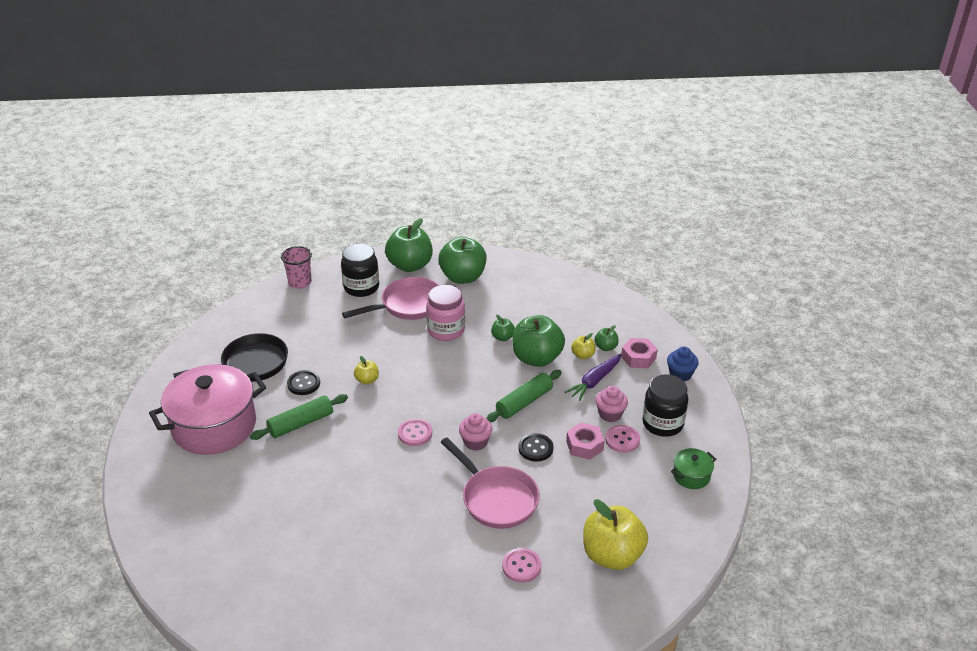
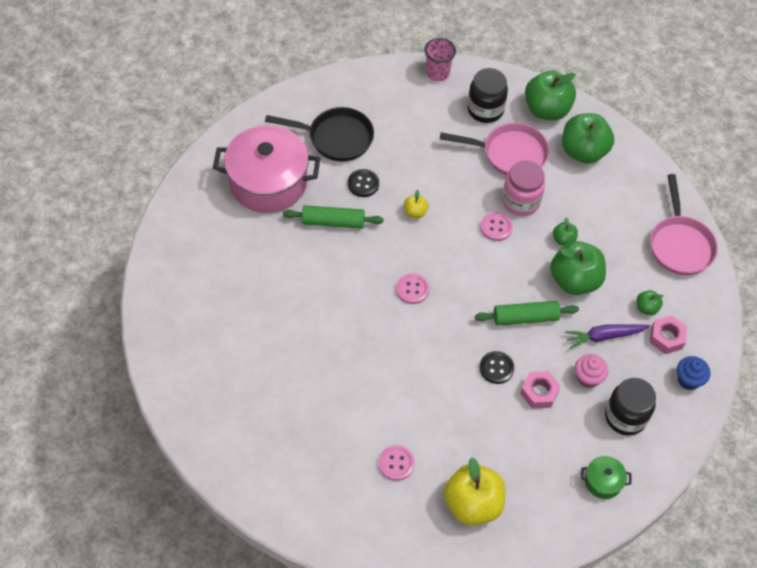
camera: 35 degrees right, 20 degrees up
(475, 442) = (453, 329): pink cupcake -> none
(496, 499) = (426, 392): pink pan -> pink pan (680, 244)
(583, 355) = (618, 303): yellow apple -> none
(622, 440) = (576, 409): pink button -> pink button (496, 227)

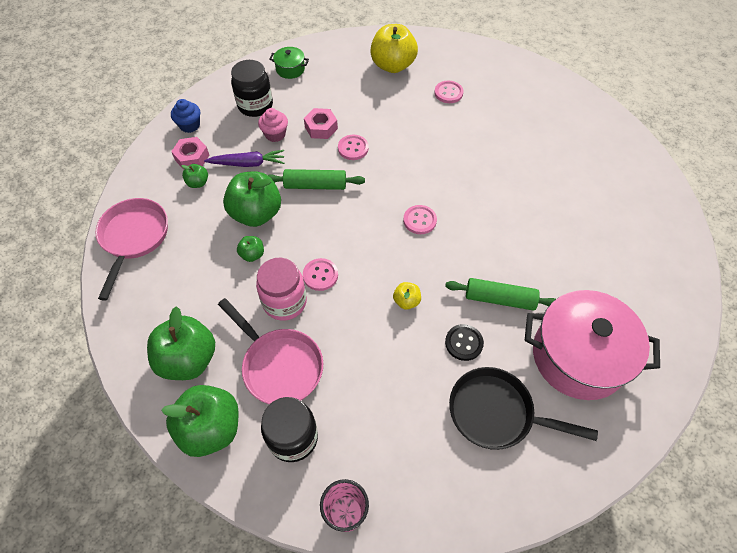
camera: 170 degrees left, 0 degrees up
(496, 368) = (353, 148): black button -> pink button
(510, 154) = (279, 366): pink pan -> pink pan turned 150 degrees counterclockwise

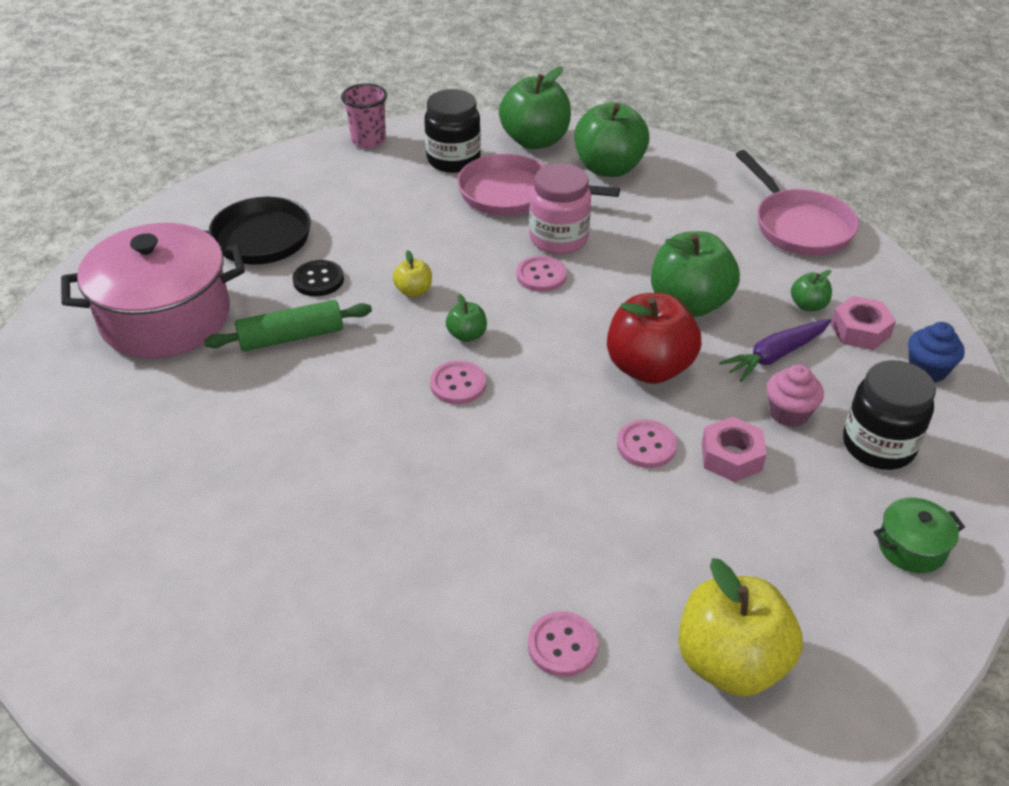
camera: 150 degrees right, 15 degrees down
(252, 255) = (643, 263): green apple -> green apple (467, 335)
(315, 185) = (649, 368): green rolling pin -> red apple

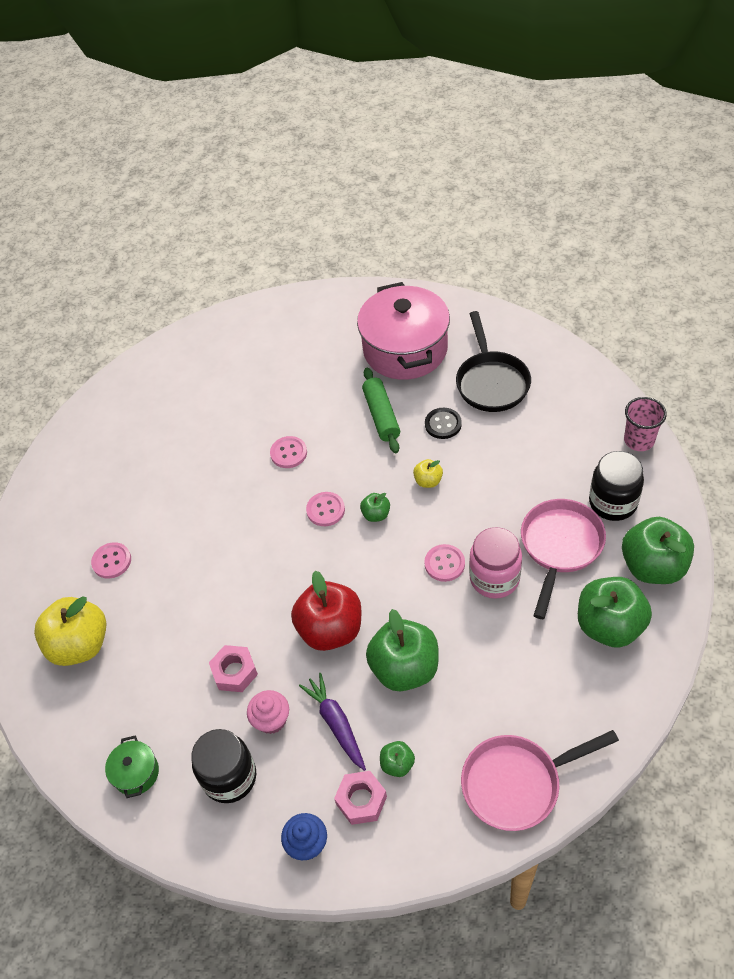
camera: 100 degrees right, 10 degrees up
(646, 445) = (253, 619): pink button -> pink button (288, 453)

